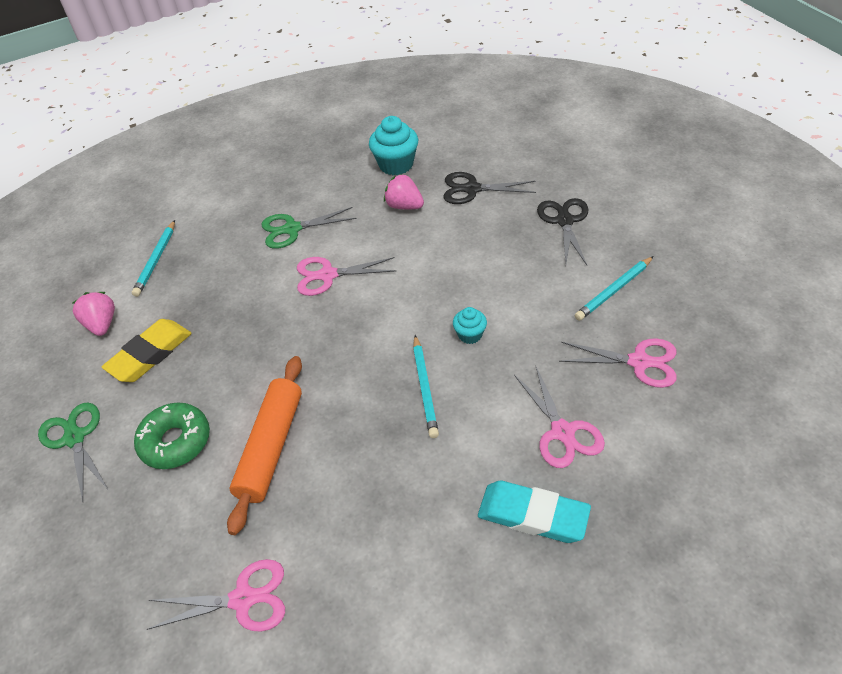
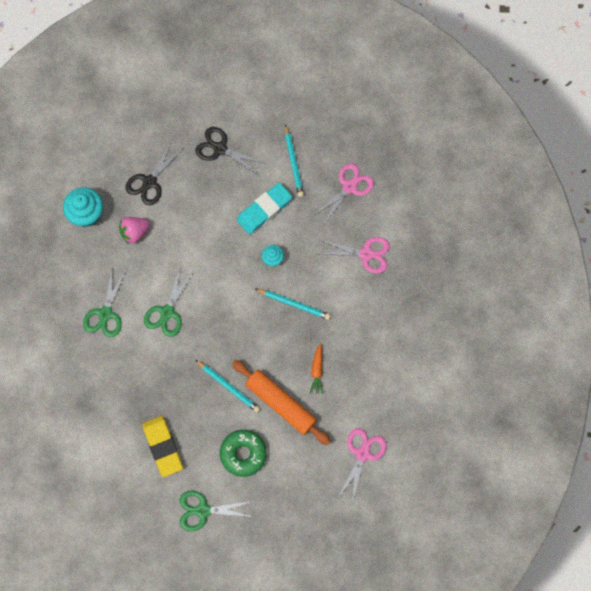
camera: 65 degrees left, 25 degrees up
(102, 324) = (114, 469): pink strawberry -> none
(156, 260) = (73, 415): turquoise pencil -> turquoise pencil (228, 387)
(328, 275) = (167, 312): pink scissors -> green scissors
(345, 465) = (317, 371): none -> orange carrot
(533, 515) = (401, 298): turquoise eraser -> turquoise eraser (264, 210)

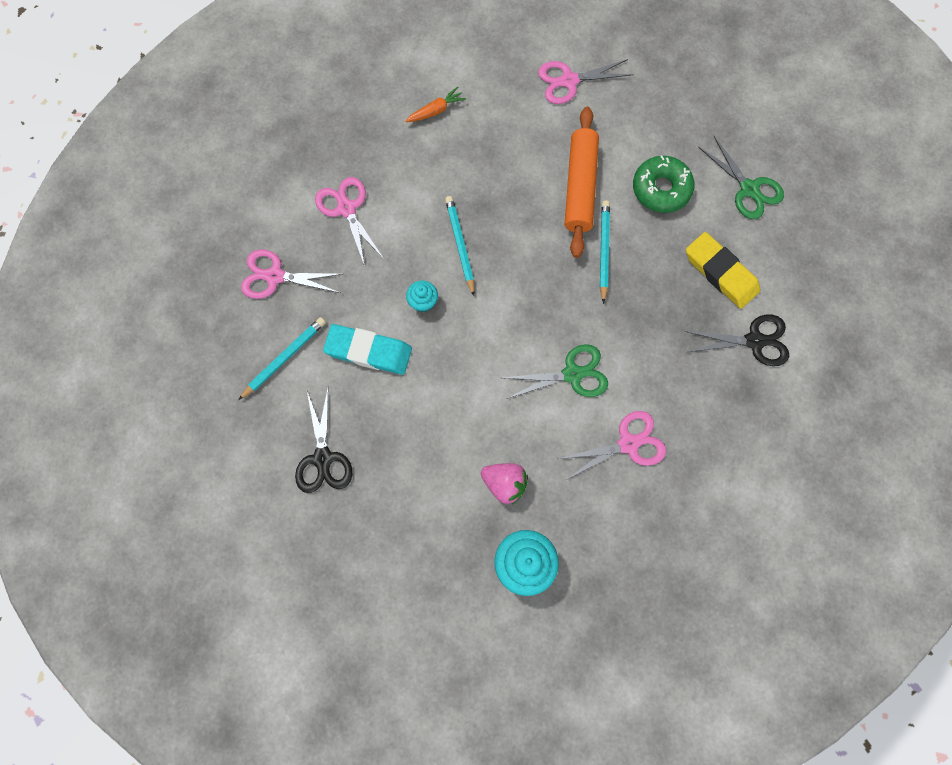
camera: 125 degrees left, 0 degrees up
(105, 314) = (628, 444): green scissors -> pink scissors
(149, 182) = (426, 514): black scissors -> black scissors (754, 341)
(163, 446) = (720, 273): yellow eraser -> yellow eraser turned 75 degrees counterclockwise
(317, 371) = (517, 175): orange carrot -> orange carrot (436, 110)

